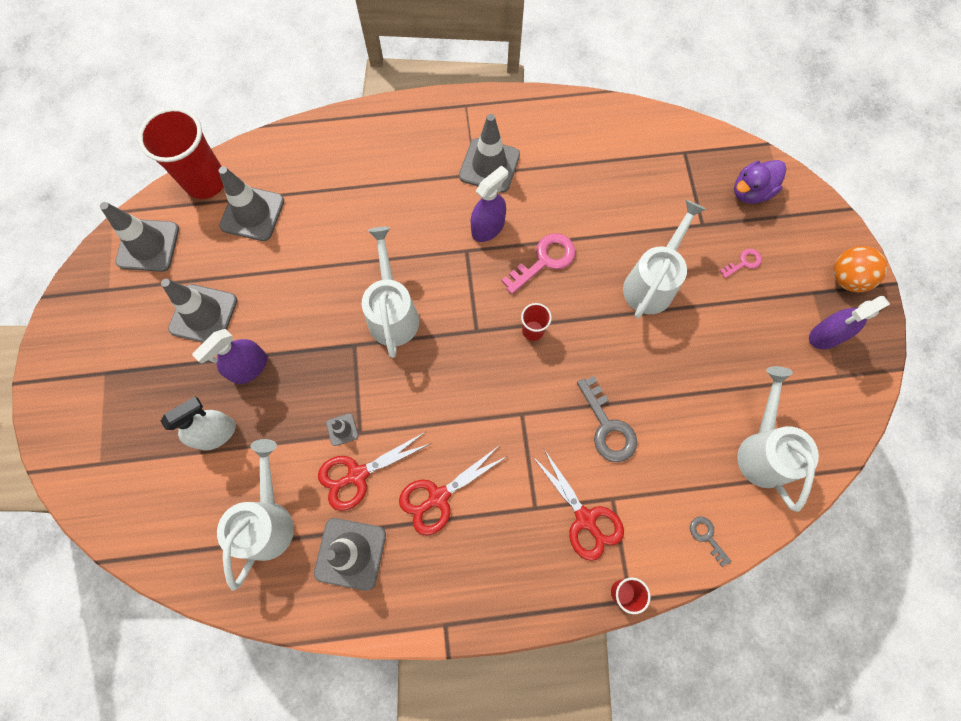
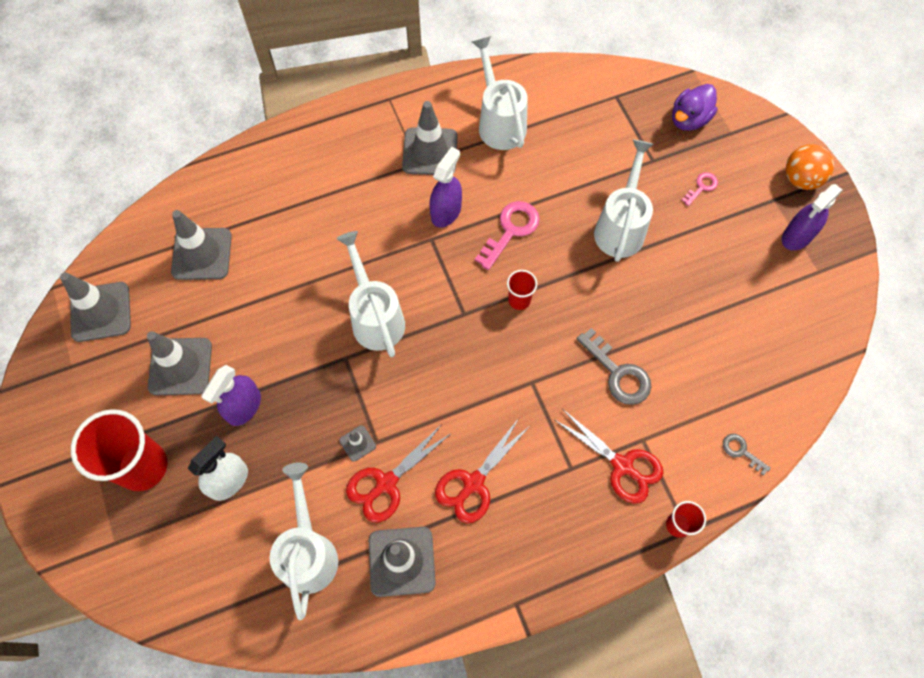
camera: 15 degrees left, 5 degrees down
(205, 181) = (143, 234): red cup -> red cup (143, 466)
(762, 450) = (769, 358): white watering can -> white watering can (499, 123)

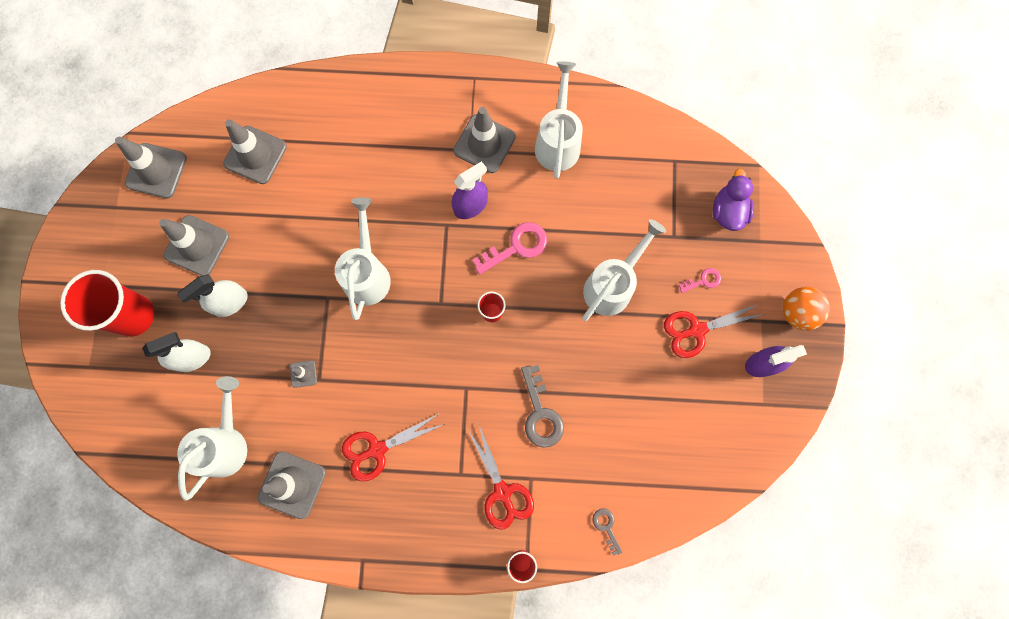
camera: 25 degrees right, 10 degrees up
(244, 407) = (230, 302): purple spray bottle -> white spray bottle
(386, 483) = (310, 417): red scissors -> red scissors (696, 330)
(689, 119) = (728, 211): purple duck -> purple duck turned 120 degrees clockwise

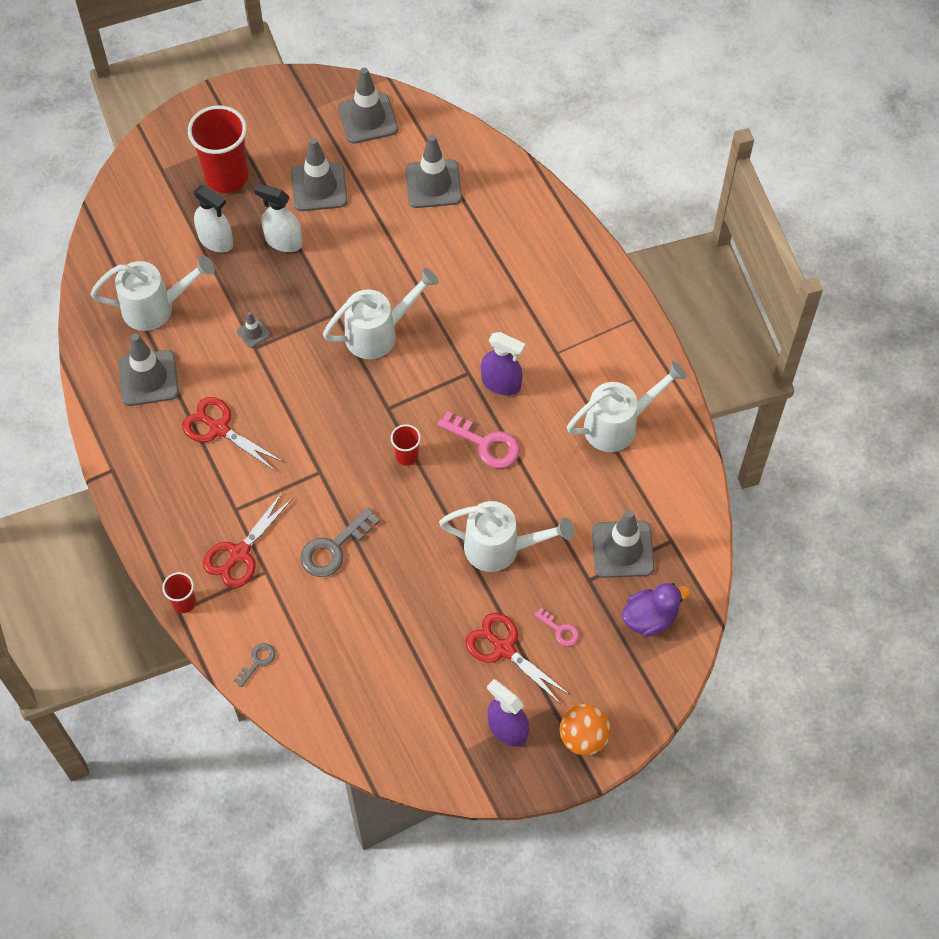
camera: 60 degrees right, 15 degrees down
(484, 144) = (572, 362): grey traffic cone -> grey traffic cone (622, 549)

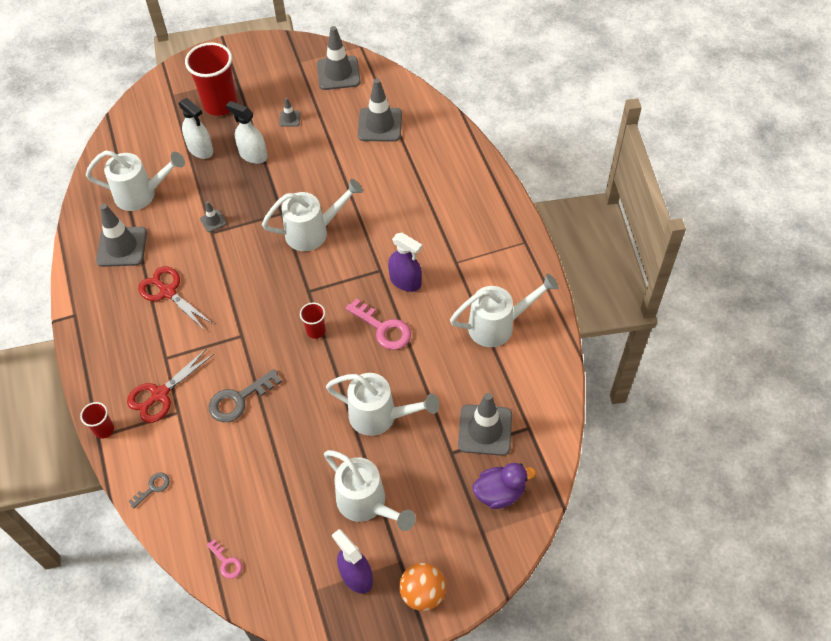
camera: 10 degrees right, 5 degrees down
(319, 187) = (290, 118): grey traffic cone -> grey traffic cone, size x0.47
(504, 649) = (366, 504): red scissors -> white watering can
(560, 630) = (418, 493): pink key -> pink key (226, 562)

